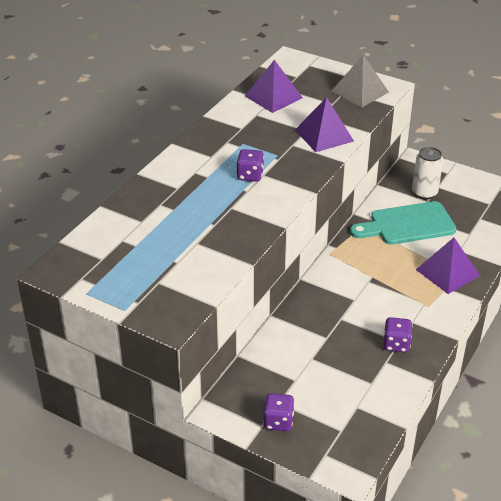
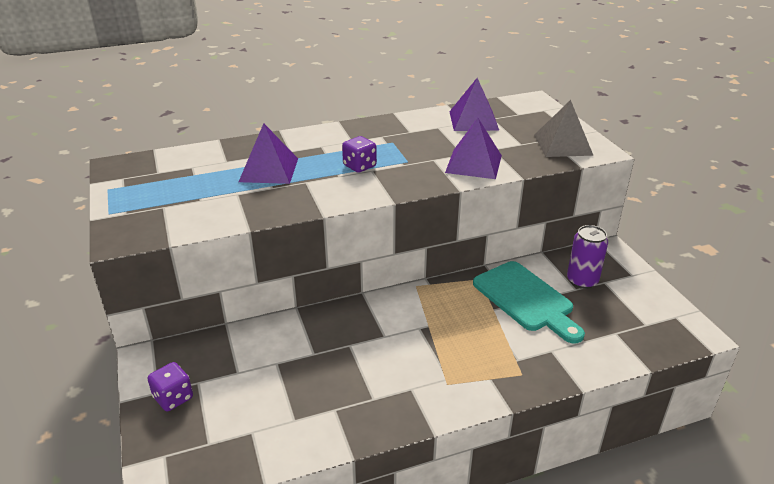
camera: 40 degrees right, 5 degrees down
(396, 344) = (366, 399): purple dice -> none
(407, 224) = (526, 299): turquoise cutting board -> turquoise cutting board turned 150 degrees counterclockwise
(424, 193) = (582, 280): white can -> purple can
(447, 272) = (510, 364): purple pyramid -> purple pyramid (269, 170)

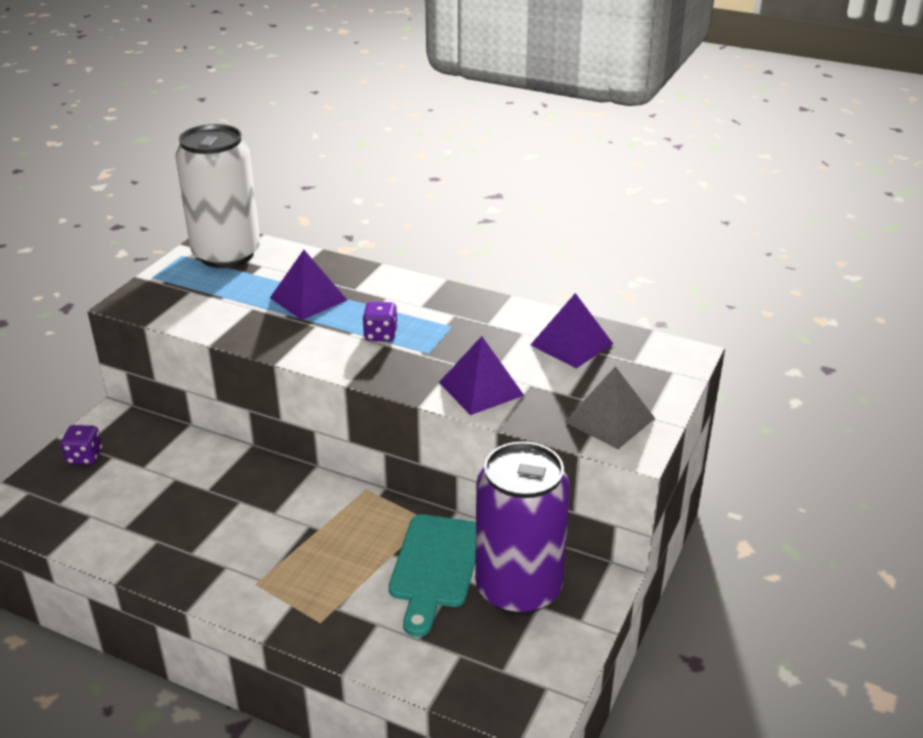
camera: 45 degrees right, 0 degrees up
(148, 172) = (226, 254): none -> white can
(582, 280) = (518, 588): purple can -> purple can, size x2.06

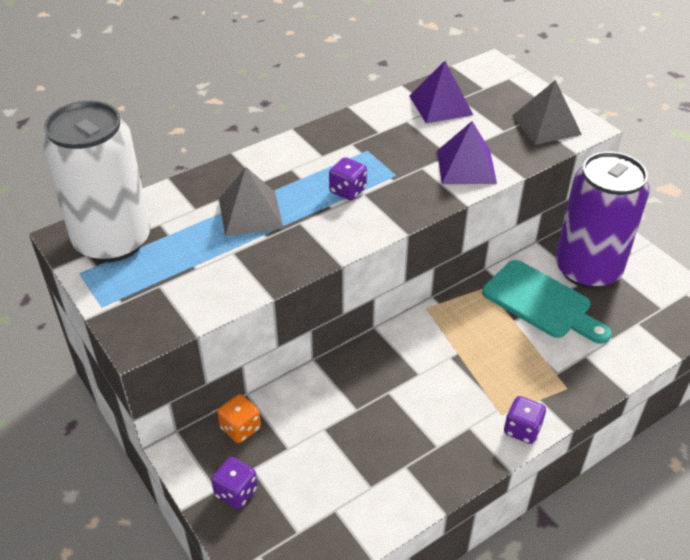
camera: 60 degrees left, 10 degrees up
(151, 434) = (240, 428): none -> orange dice
(243, 604) = (522, 429): none -> purple dice
(308, 298) = (250, 213): purple pyramid -> grey pyramid

